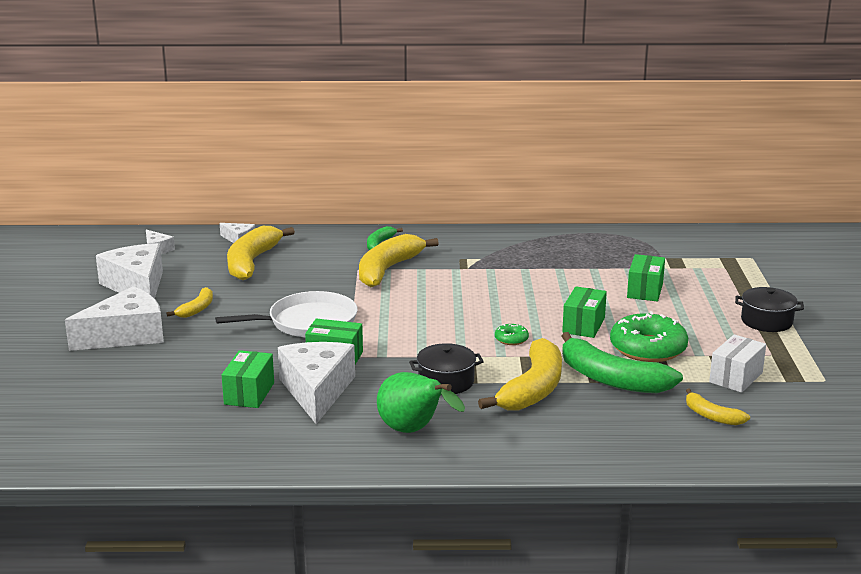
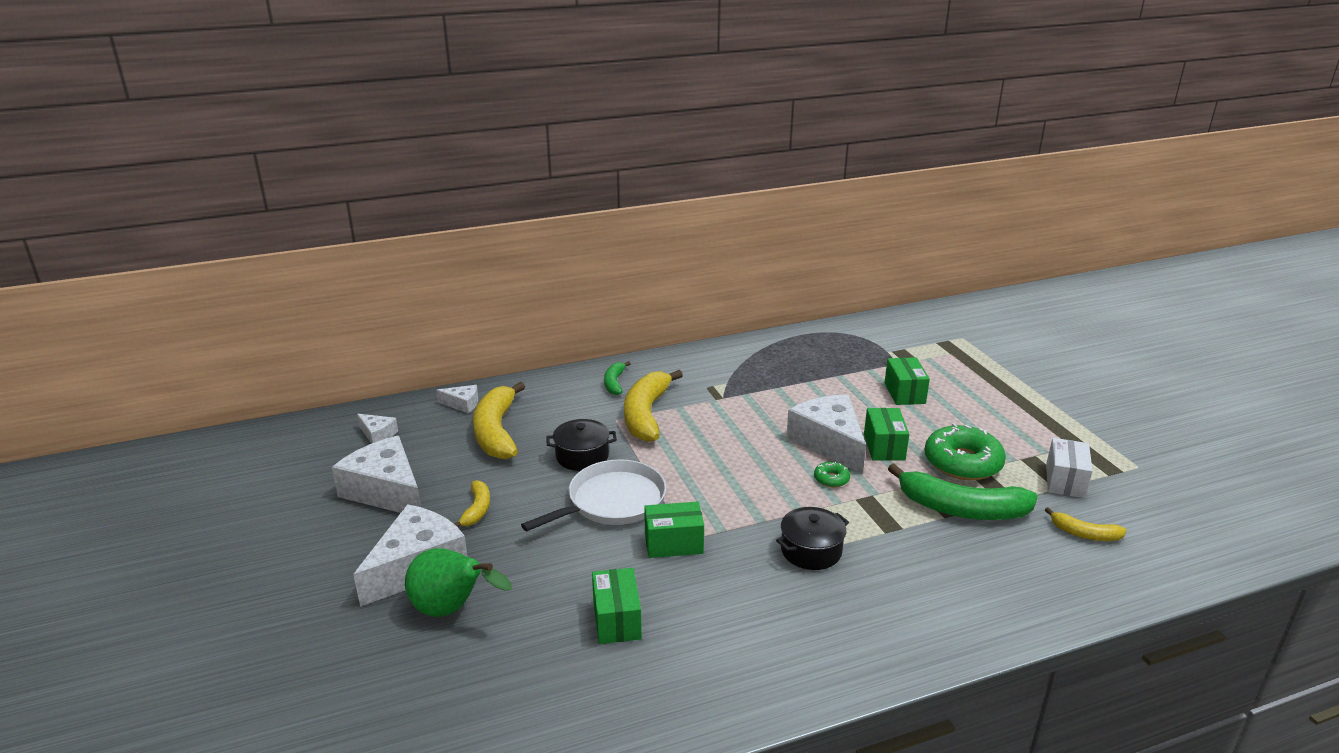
camera: 20 degrees left, 5 degrees up
(317, 391) = (688, 597): white cheese -> white cheese (829, 442)
(413, 431) = (829, 629): green pear -> green pear (452, 610)
(533, 389) = (901, 540): yellow banana -> none
(766, 321) = (1034, 408): black pot -> black pot (582, 456)

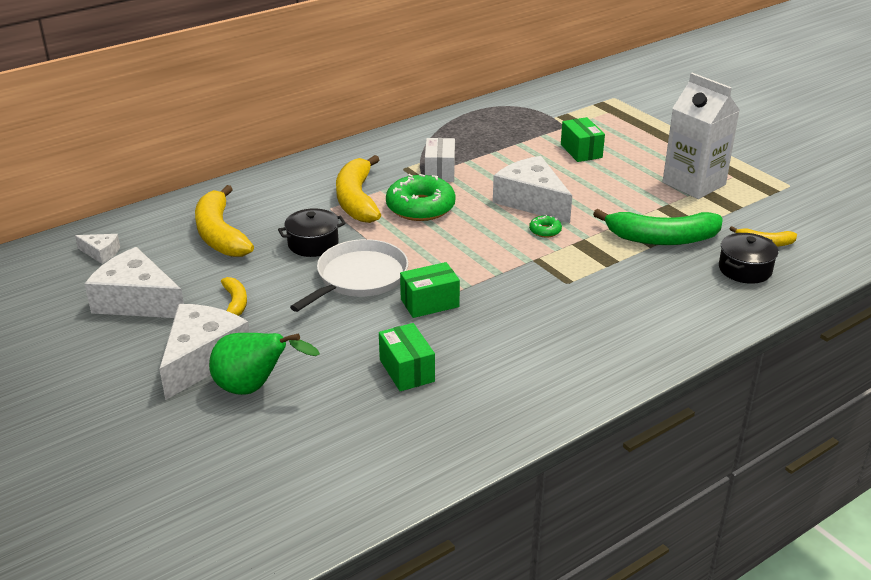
camera: 15 degrees left, 5 degrees up
(462, 404) = (173, 214): white cheese -> none
(614, 383) = (314, 176): green banana -> none
(811, 551) = (550, 290): black pot -> black pot (745, 269)
(884, 447) = (580, 198): green box -> none
(962, 462) = (650, 202): green donut -> green donut (420, 207)
(1021, 448) = (694, 184): none -> white carton
(1065, 481) = (736, 204): white box -> white box (439, 172)

